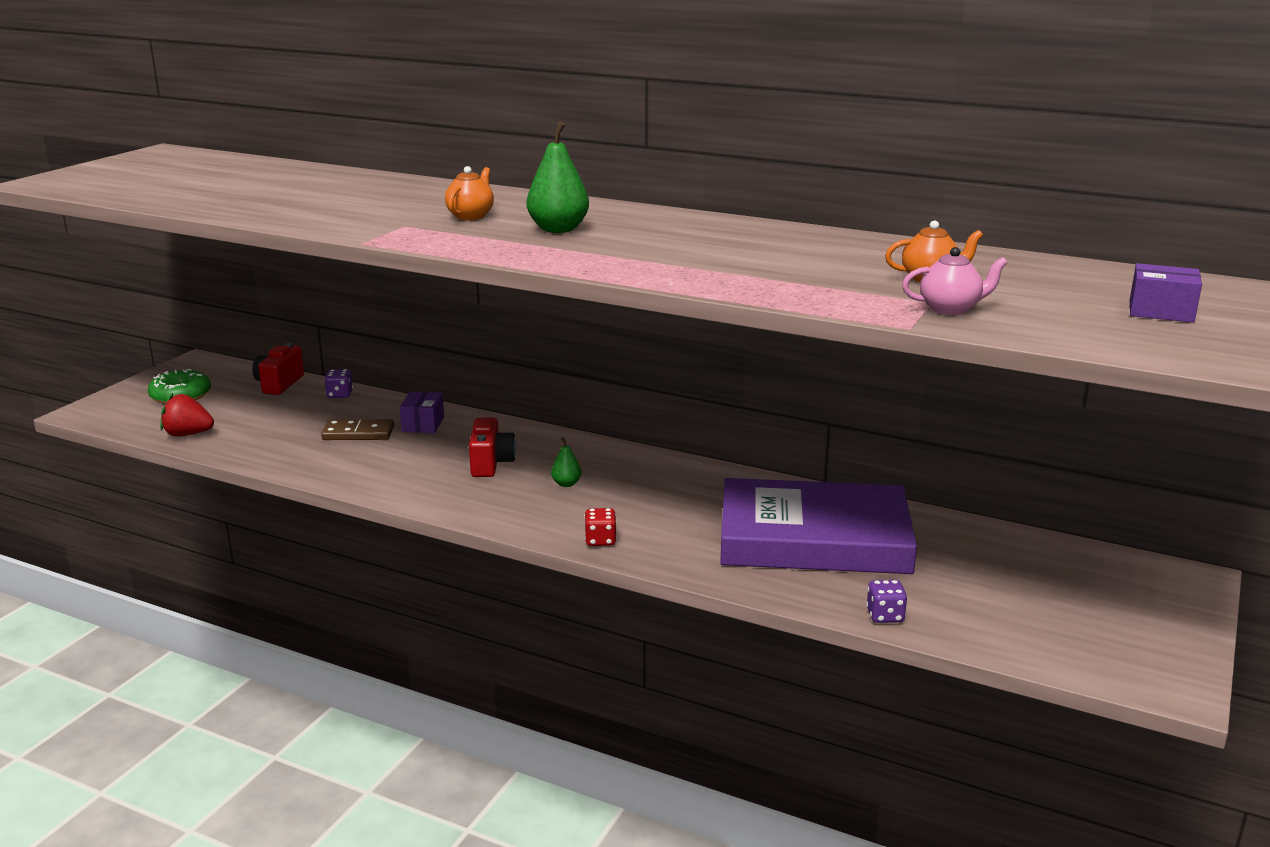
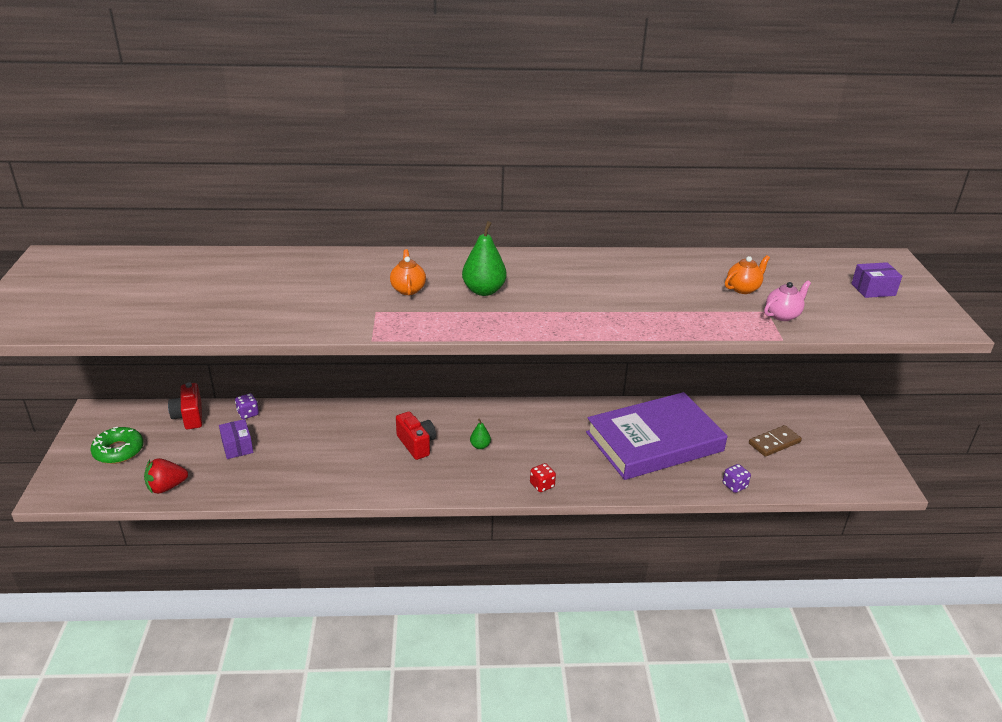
camera: 30 degrees left, 10 degrees up
(358, 433) = (298, 446): brown domino -> brown domino (774, 443)
(423, 424) = (337, 423): purple box -> purple box (237, 446)

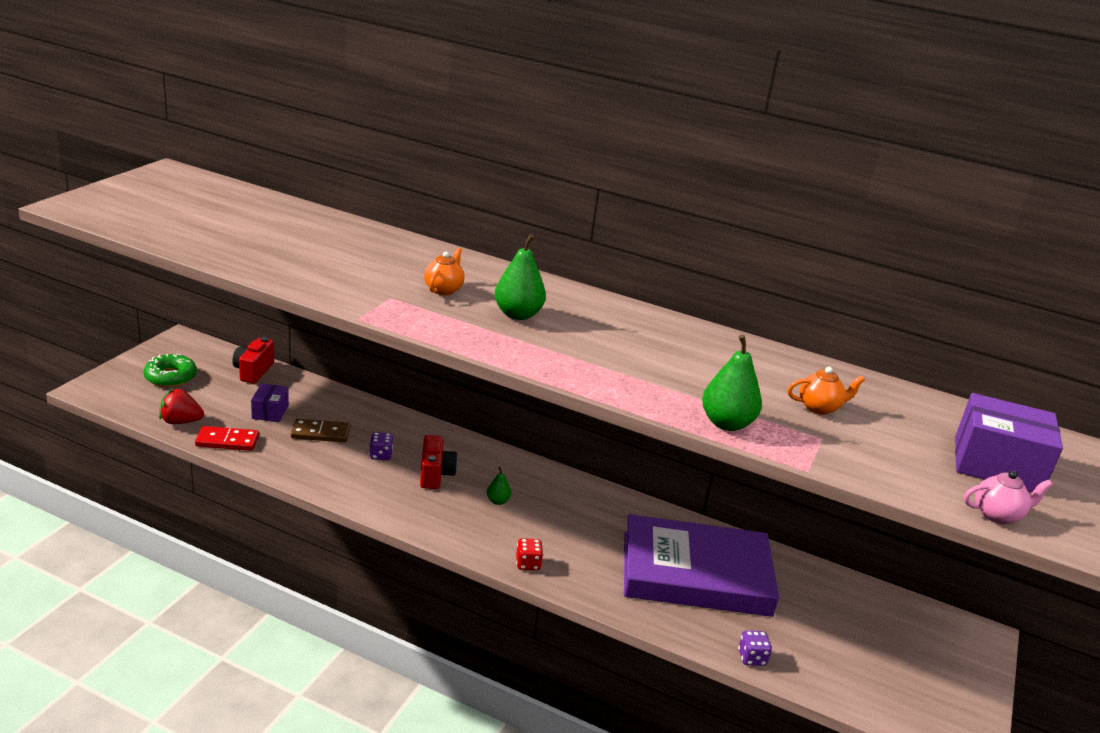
camera: 25 degrees right, 5 degrees down
(224, 487) = (227, 441): none -> red domino
(248, 413) = (305, 388): purple dice -> purple dice (380, 455)
(703, 324) = (726, 423): none -> green pear
(774, 443) = (847, 634): brown domino -> brown domino (320, 433)
(782, 315) = (837, 449): pink teapot -> pink teapot (997, 515)
(873, 289) = (997, 465): purple box -> purple box, size x1.77

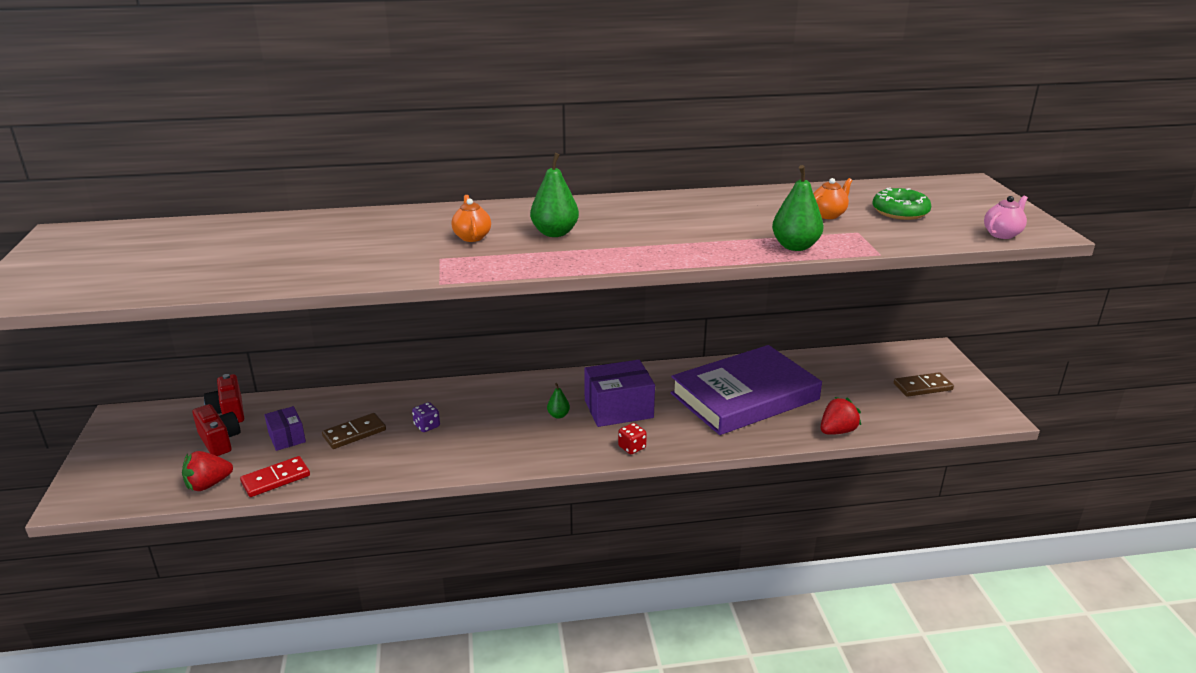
camera: 30 degrees left, 0 degrees up
(170, 377) = (149, 452): green donut -> green donut (900, 212)
(435, 474) = (488, 419): red camera -> red camera (219, 441)
(752, 658) = (837, 431): purple dice -> red strawberry
(913, 666) = (922, 387): none -> brown domino
(997, 465) = (960, 207): purple box -> purple box (618, 409)

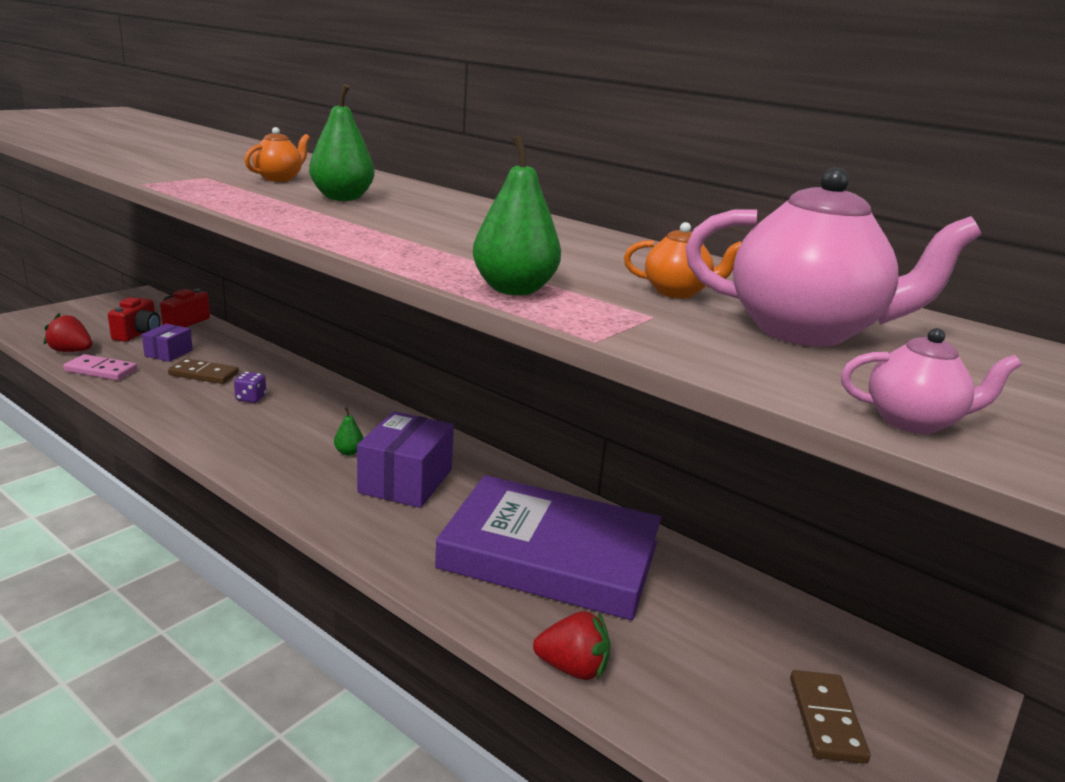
camera: 45 degrees right, 5 degrees down
(276, 479) = (101, 370): red domino -> pink domino
(618, 409) = (406, 481): purple box -> purple box turned 75 degrees clockwise
(632, 447) = (336, 517): red dice -> none
(900, 212) = (805, 331): green donut -> pink teapot
(922, 387) = (826, 719): brown domino -> brown domino turned 60 degrees clockwise

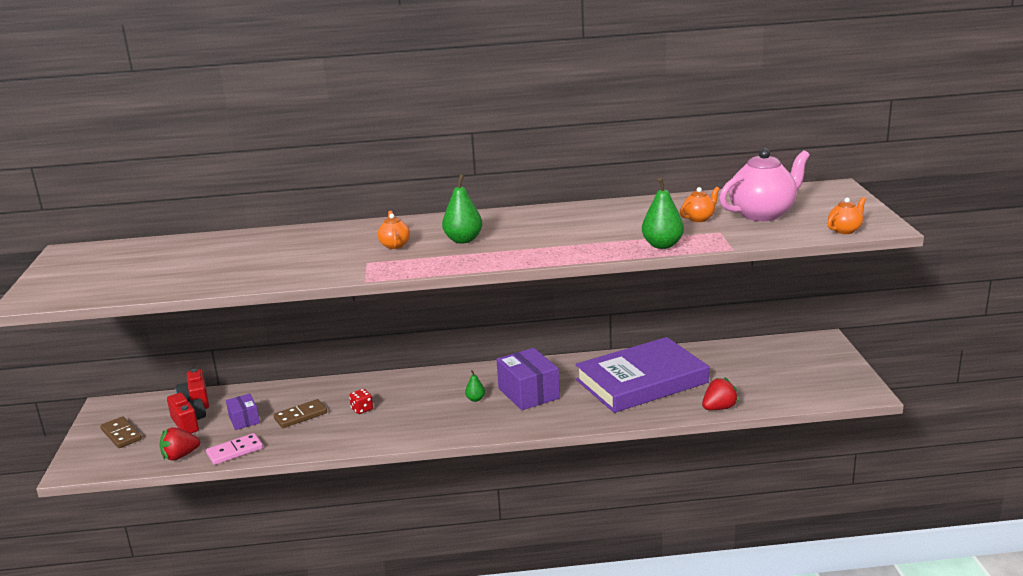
camera: 40 degrees left, 0 degrees up
(251, 398) = (362, 409): purple dice -> red dice
(826, 719) = (805, 371): brown domino -> brown domino (121, 434)
(913, 422) = (845, 230): pink teapot -> orange teapot

